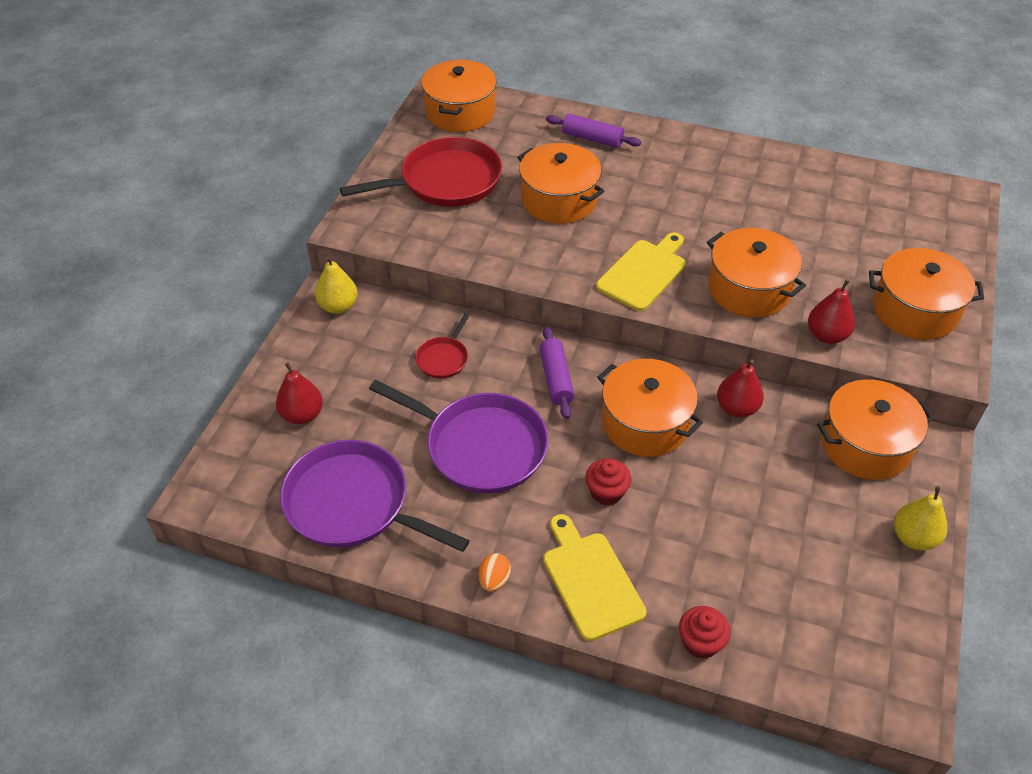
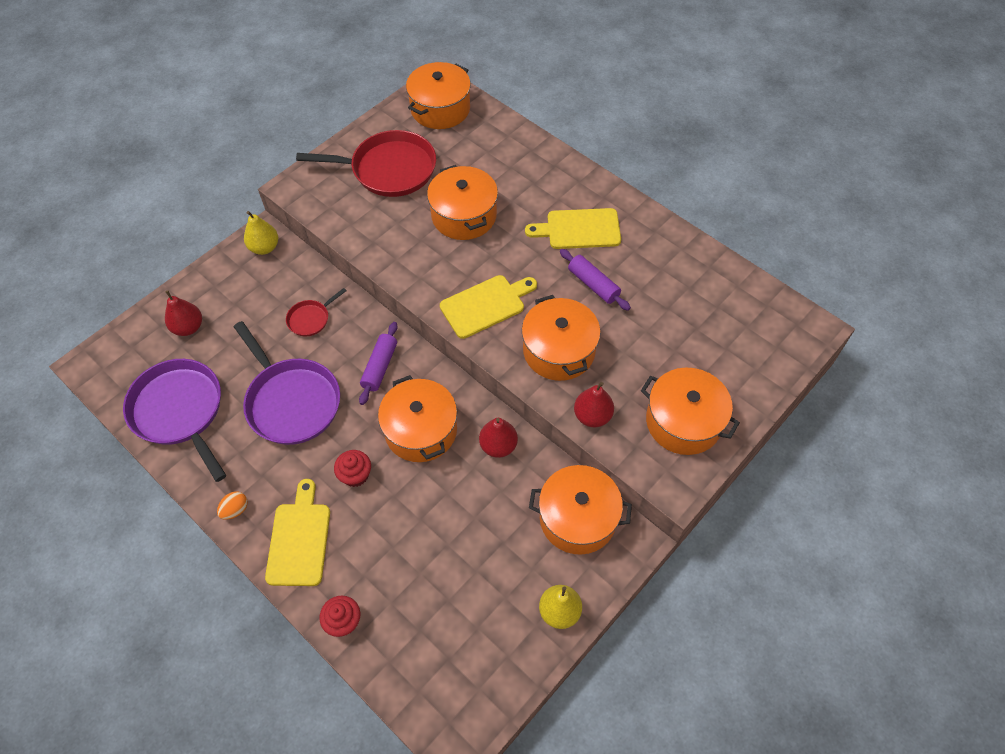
camera: 25 degrees right, 10 degrees up
(592, 138) = (528, 167): purple rolling pin -> purple rolling pin (593, 284)
(685, 178) = (579, 229): none -> yellow cutting board

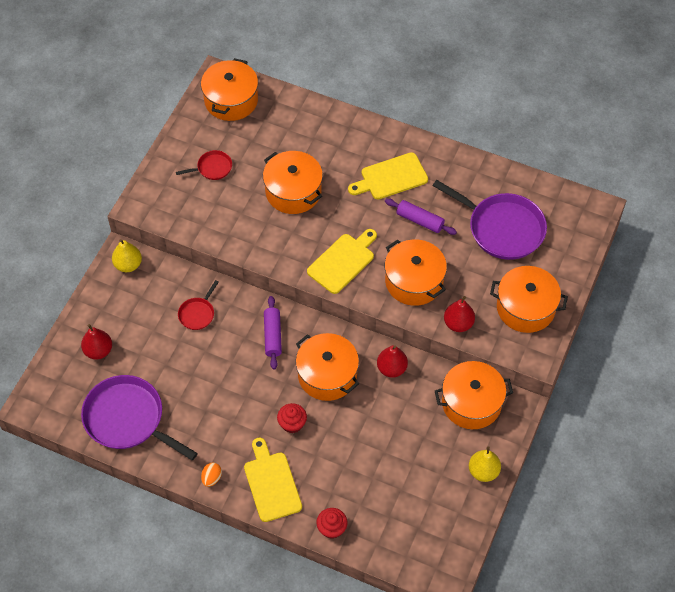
camera: 20 degrees left, 0 degrees up
(291, 401) = (215, 384): purple pan -> purple pan (502, 228)
(389, 169) = (212, 168): red pan -> red pan, size x0.47

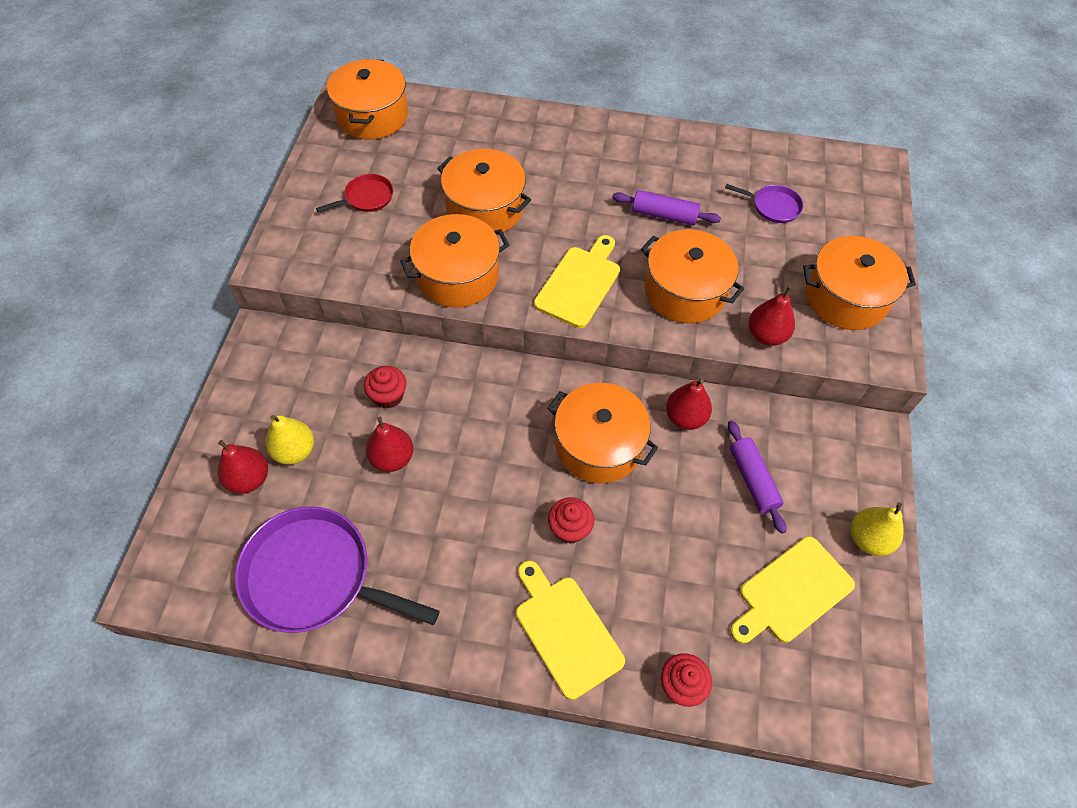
camera: 15 degrees left, 0 degrees up
(128, 265) = (273, 348): yellow pear -> yellow pear (295, 451)
(191, 356) = (392, 458): none -> red pear
(197, 314) = (388, 396): red pan -> red cupcake
(211, 478) = (469, 644): orange egg -> none
(272, 336) = (504, 405): purple rolling pin -> purple rolling pin (752, 480)
(391, 177) = (608, 171): yellow cutting board -> yellow cutting board (792, 592)
(471, 403) = (811, 443): orange pot -> orange pot (457, 276)
(502, 228) = (773, 206): purple pan -> purple pan, size x0.47

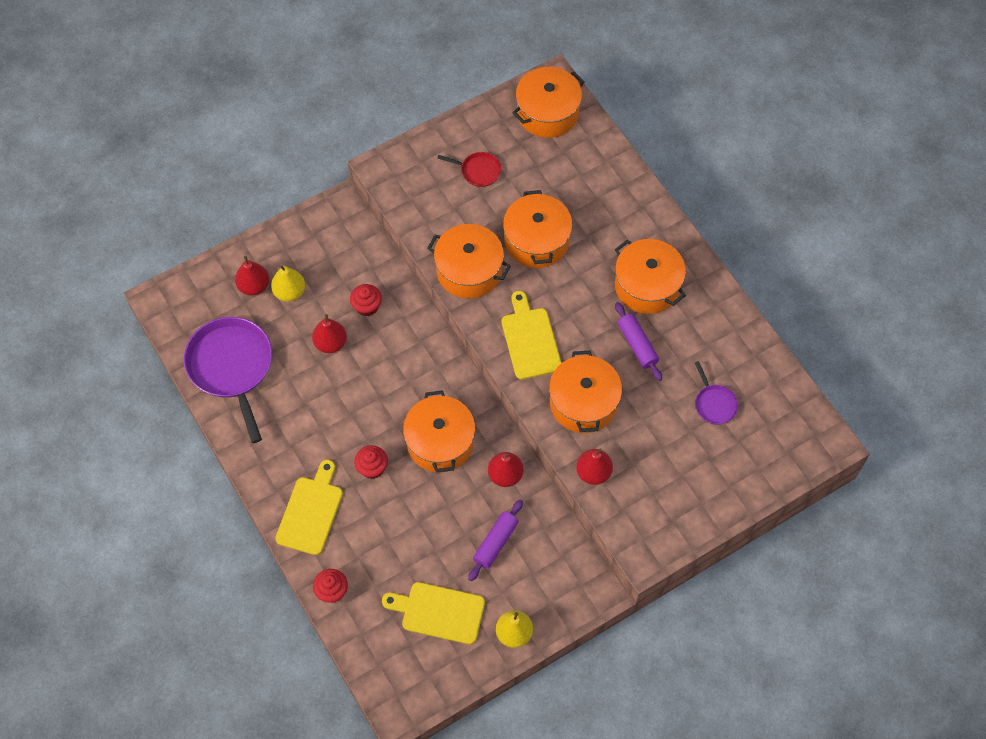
camera: 50 degrees right, 5 degrees up
(579, 283) = (530, 340): yellow cutting board -> yellow cutting board turned 90 degrees counterclockwise
(846, 298) = (673, 499): orange pot -> orange pot (647, 286)

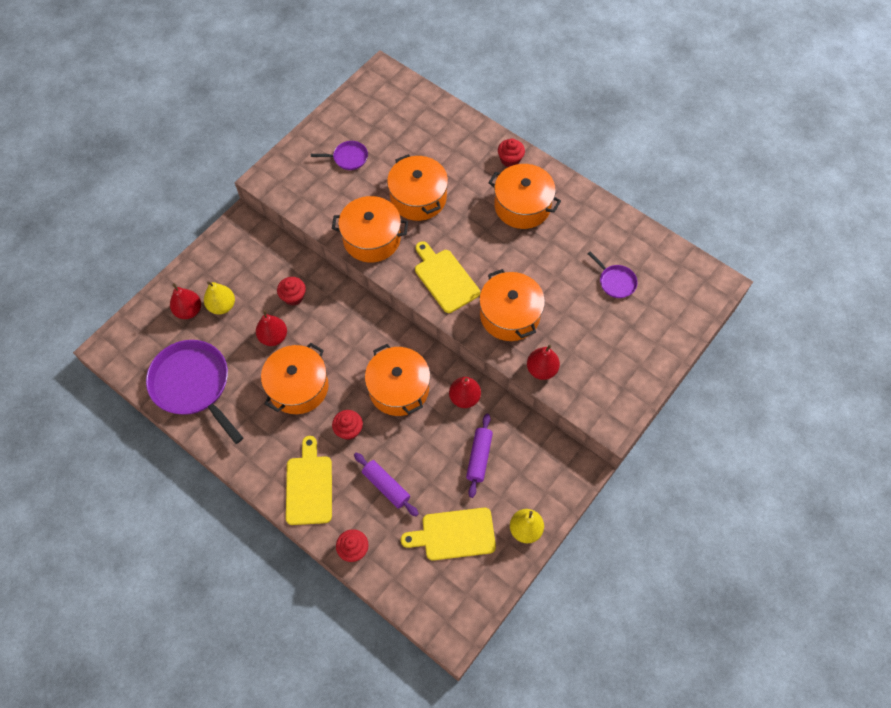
camera: 20 degrees left, 0 degrees up
(478, 171) = (348, 158): red pan -> purple pan
(547, 113) = (387, 97): orange pot -> orange pot (298, 387)
(637, 345) = (534, 255): purple rolling pin -> purple rolling pin (386, 486)
(655, 228) = (510, 160): none -> red cupcake

